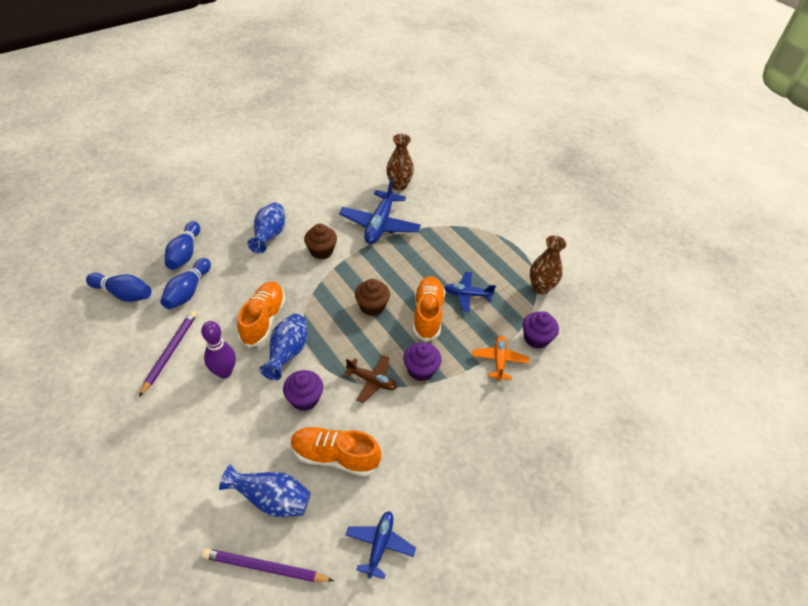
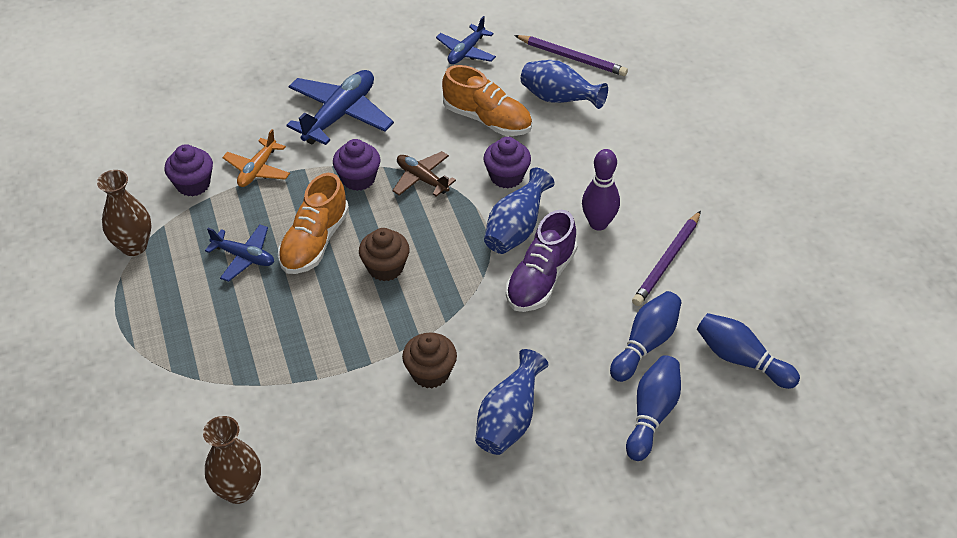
camera: 160 degrees left, 0 degrees up
(263, 320) = (540, 279): orange shoe -> purple shoe
(380, 224) = (315, 405): blue plane -> blue plane (340, 115)

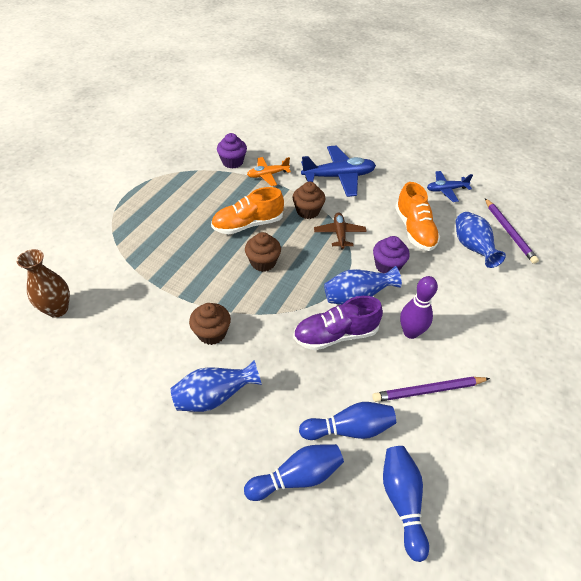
camera: 45 degrees right, 0 degrees up
(134, 246) = (174, 170): brown vase -> none
(244, 257) = (209, 207): blue plane -> none
(358, 179) = (308, 211): purple cupcake -> brown cupcake

